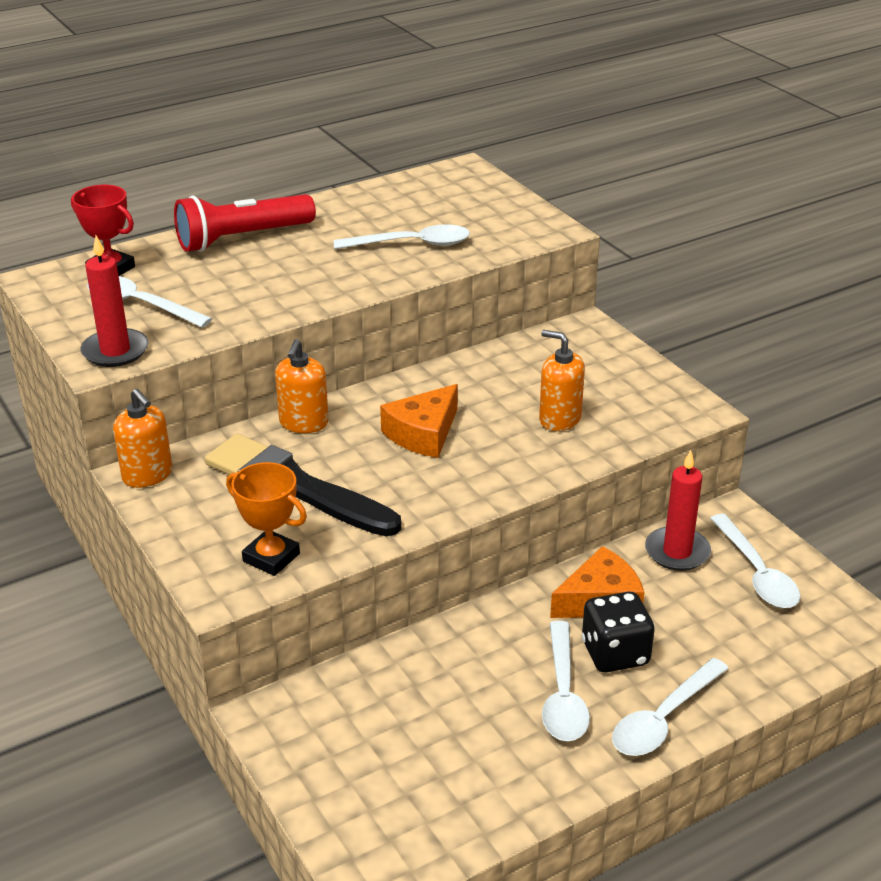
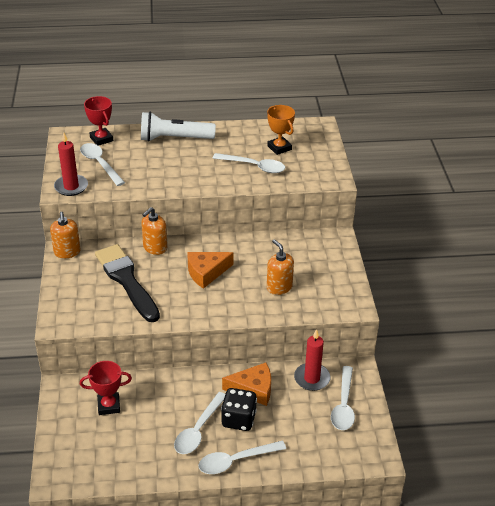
camera: 25 degrees right, 5 degrees up
(242, 238) = (174, 138): red flashlight -> white flashlight
(271, 557) = (90, 314): orange trophy -> orange trophy (279, 148)
(376, 714) = (109, 406): none -> red trophy

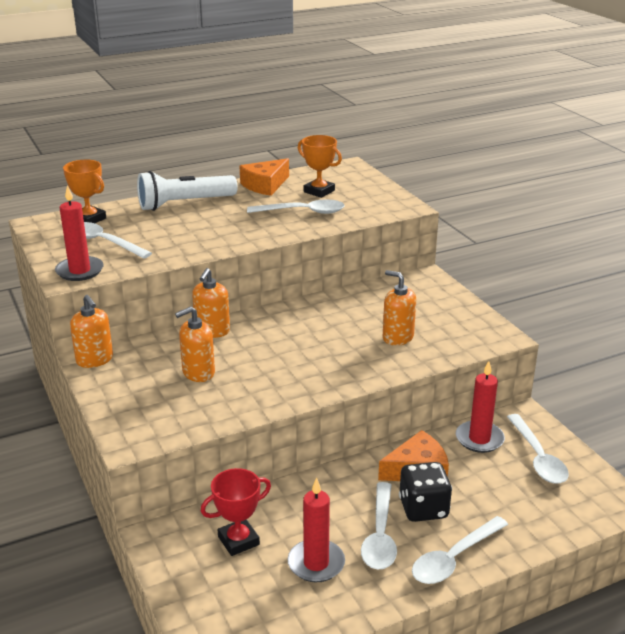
camera: 20 degrees left, 10 degrees down
(101, 139) = (89, 219): red trophy -> orange trophy
(127, 281) = (198, 373): black brush -> orange soap dispenser
(147, 436) = (316, 563): none -> red candle
(206, 273) = (297, 342): orange cheese -> orange cheese (265, 185)

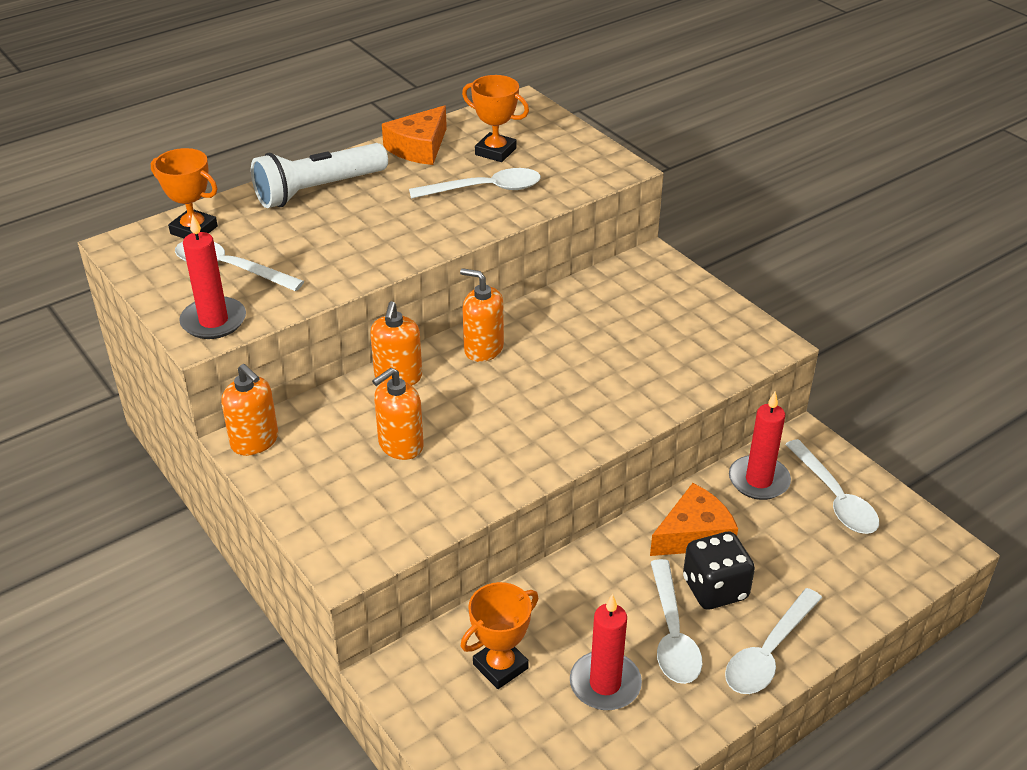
camera: 10 degrees left, 10 degrees up
(238, 540) = (500, 666): red trophy -> orange trophy
(397, 337) = (642, 359): orange soap dispenser -> orange soap dispenser (483, 349)

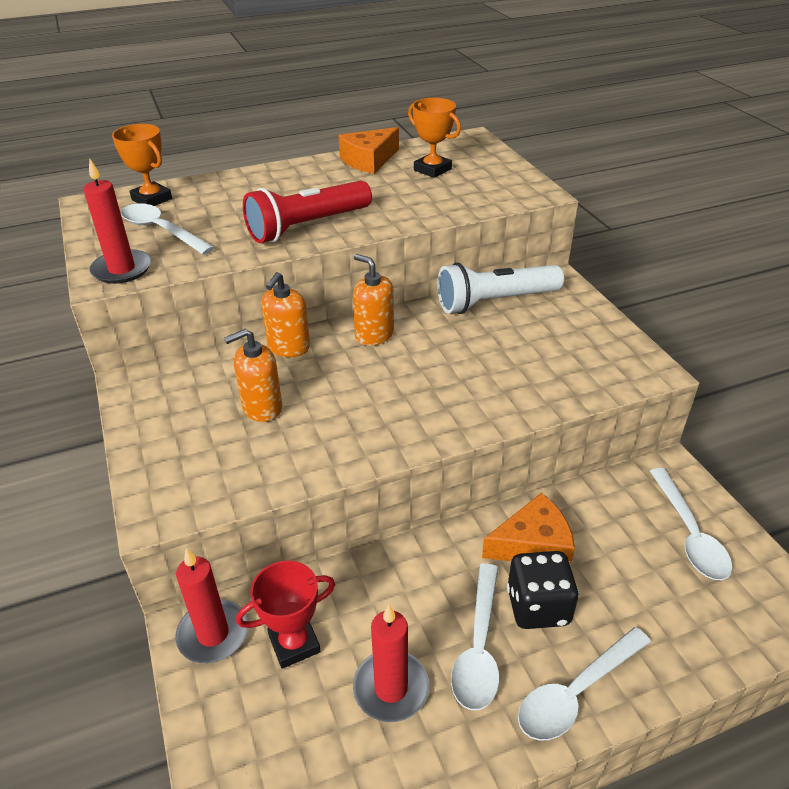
camera: 15 degrees right, 0 degrees up
(255, 441) = (139, 383): orange soap dispenser -> none
(318, 190) = (269, 182): white flashlight -> white flashlight (495, 302)
(390, 241) = (307, 226): none -> red flashlight
(486, 189) = (410, 196): white spoon -> none
(500, 666) = (294, 643): orange trophy -> red trophy
(758, 480) = (614, 502): red candle -> red candle (213, 634)

